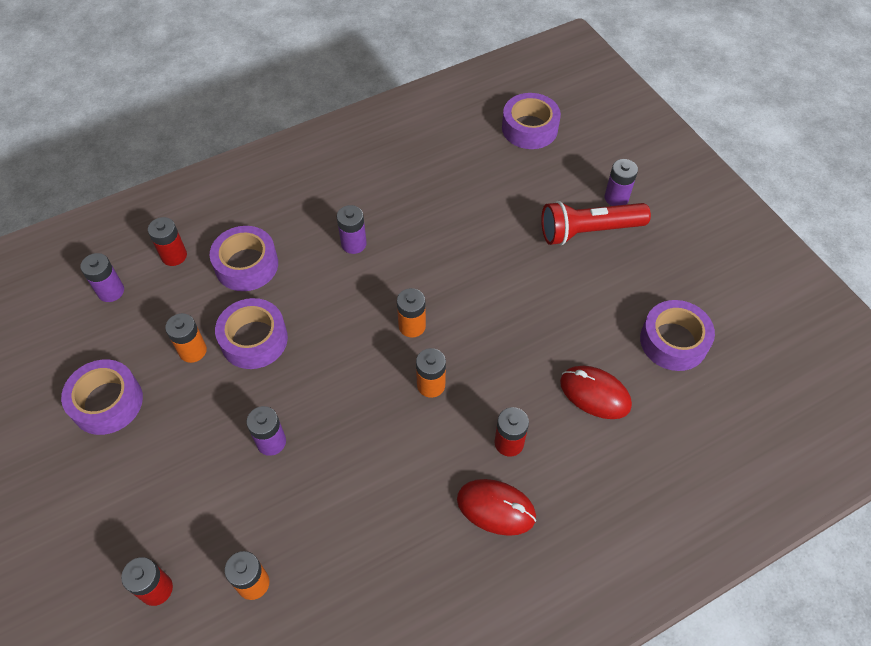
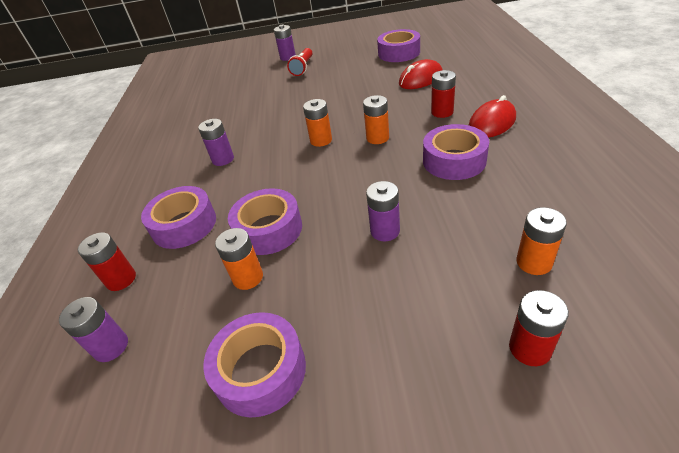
camera: 60 degrees left, 15 degrees down
(529, 128) = (206, 77): purple tape -> purple tape (454, 161)
(589, 231) = (303, 68): red flashlight -> red flashlight, size x0.64

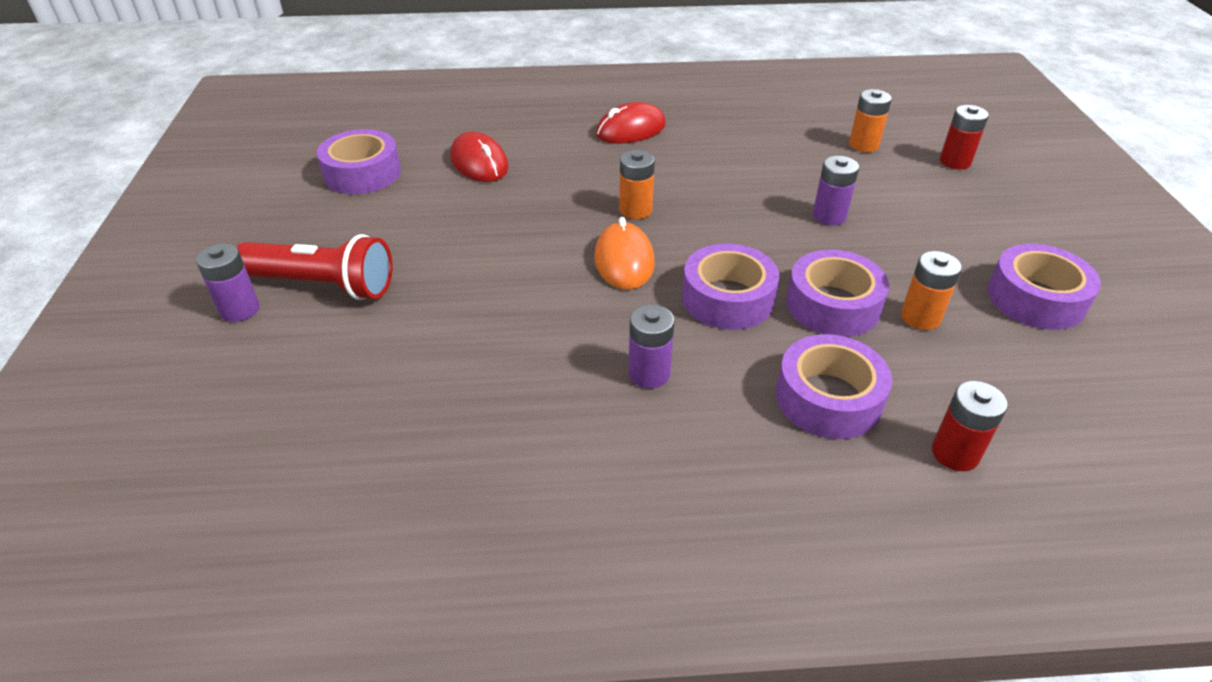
camera: 95 degrees left, 0 degrees up
(111, 347) = (1063, 431): purple battery -> none
(303, 68) = (322, 285): red flashlight -> red flashlight, size x1.56
(321, 140) = (624, 261): orange battery -> orange mouse
(442, 112) = (588, 157): red battery -> none
(454, 161) = (704, 162): purple tape -> purple tape (727, 298)
(492, 123) = (630, 130): red mouse -> red mouse turned 75 degrees counterclockwise

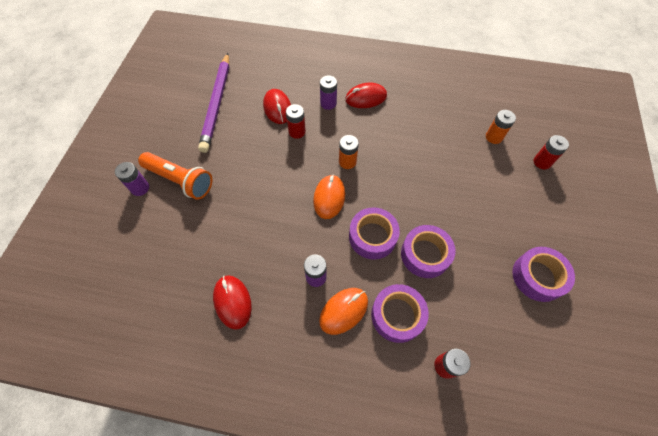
camera: 15 degrees right, 20 degrees up
(322, 285) = (180, 180): red flashlight -> orange flashlight
(362, 173) = (217, 104): purple tape -> purple pencil
(496, 445) = (232, 302): none -> red mouse
(527, 187) = (297, 132): none -> red battery
(725, 413) = (343, 311): none -> orange mouse
(829, 216) = (450, 189): purple battery -> purple battery (328, 103)
(920, 317) = (468, 274): orange battery -> none

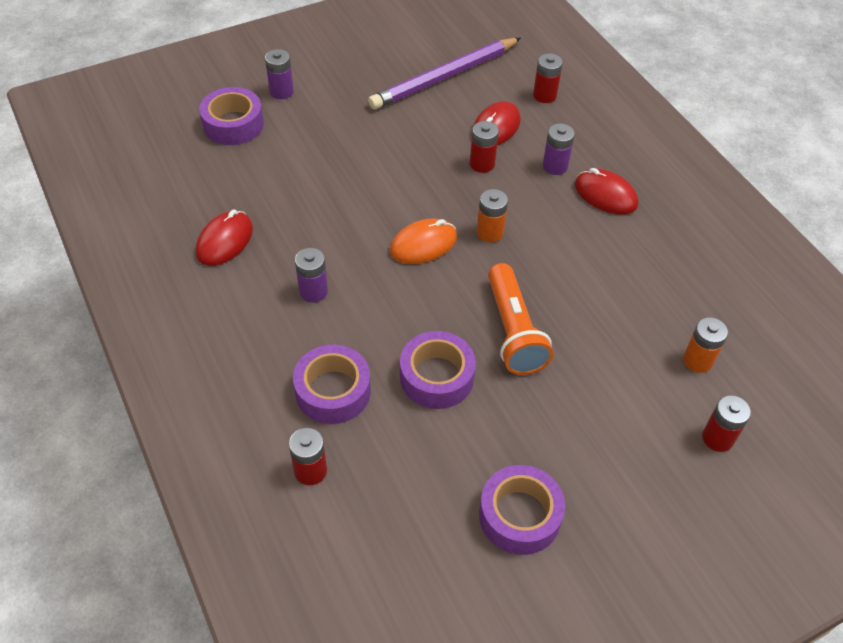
camera: 50 degrees right, 10 degrees down
(180, 180) = (319, 113): orange flashlight -> orange flashlight (513, 331)
(276, 73) = (544, 95): none -> red battery
(343, 311) = (295, 339): orange mouse -> none
(372, 237) = (411, 313): purple tape -> purple tape (233, 124)

